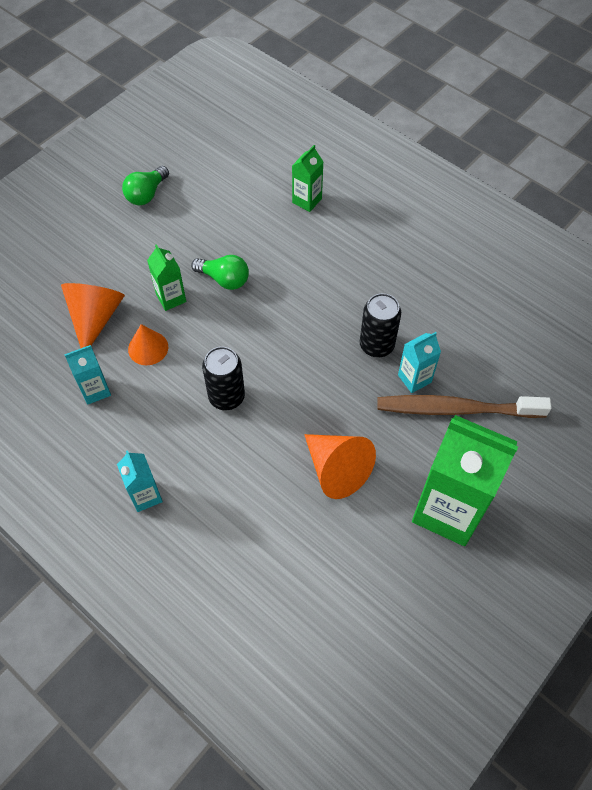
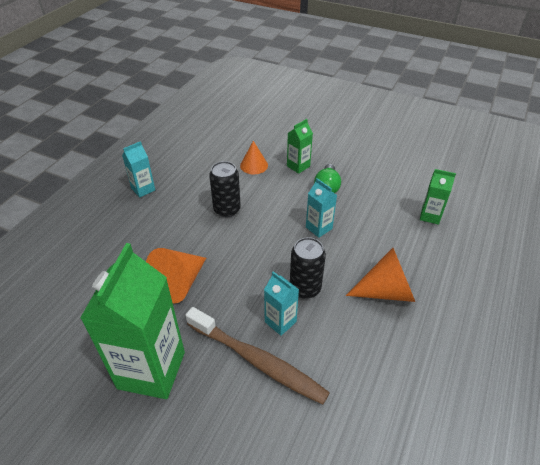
camera: 75 degrees right, 15 degrees down
(95, 318) = (268, 139): orange cone -> orange cone (386, 291)
(95, 390) = (214, 151): turquoise carton -> turquoise carton (319, 228)
(146, 194) = (379, 136): green light bulb -> none
(456, 409) = (257, 360): brown toothbrush -> brown toothbrush turned 135 degrees clockwise

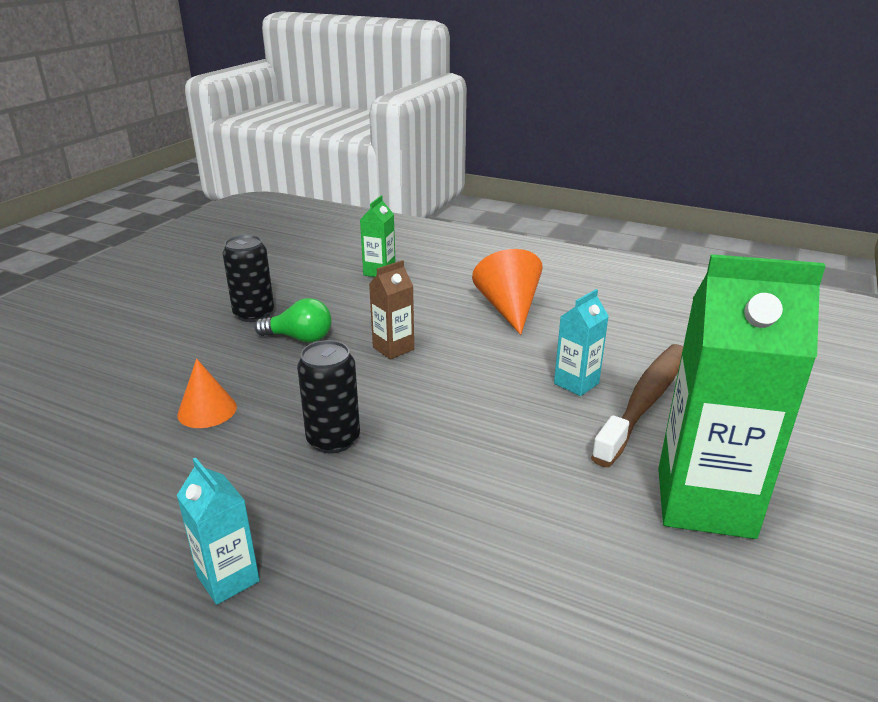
camera: 90 degrees left, 15 degrees down
(179, 283) = (523, 488): orange cone -> none
(298, 166) = (232, 362): green carton -> none
(305, 288) = (513, 363): black can -> black can (254, 314)
(319, 228) = (393, 348): turquoise carton -> brown carton

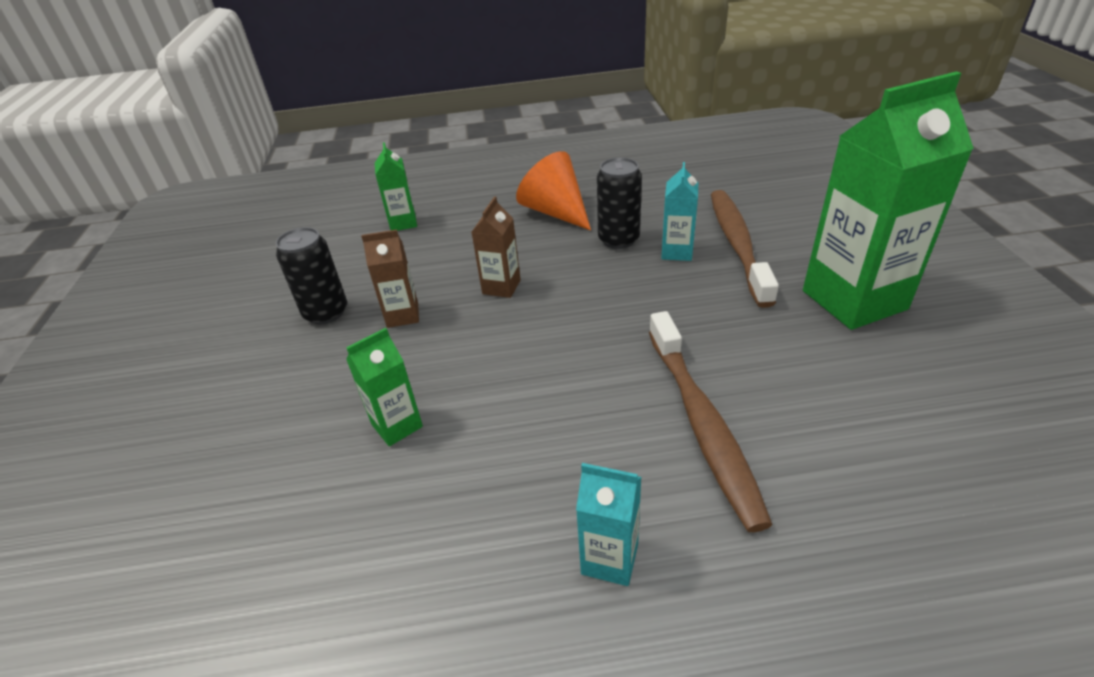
camera: 30 degrees left, 10 degrees up
(207, 410) = (397, 425): orange cone -> green carton
(299, 338) = (402, 315): green light bulb -> brown carton
(333, 440) = (548, 391): black can -> black can (618, 239)
(420, 527) = (702, 423): none -> brown toothbrush

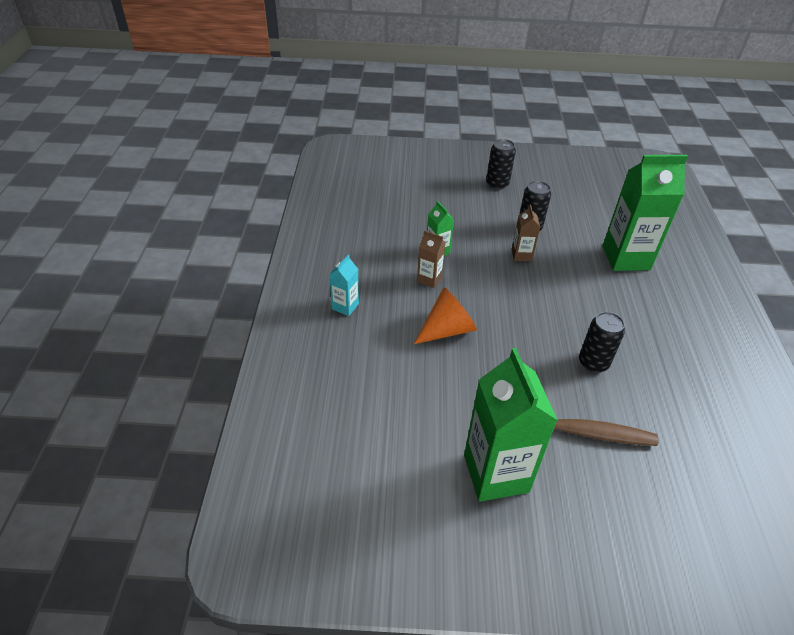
camera: 95 degrees right, 5 degrees up
(175, 365) = (497, 184): none -> black can
(403, 223) = (626, 258): green carton -> green carton, size x2.12
(501, 287) = (542, 296): brown carton -> brown carton (429, 279)
(555, 212) = (637, 335): orange cone -> orange cone (447, 329)
(677, 252) = (572, 391): turquoise carton -> none
(702, 423) = (406, 356): brown toothbrush -> none

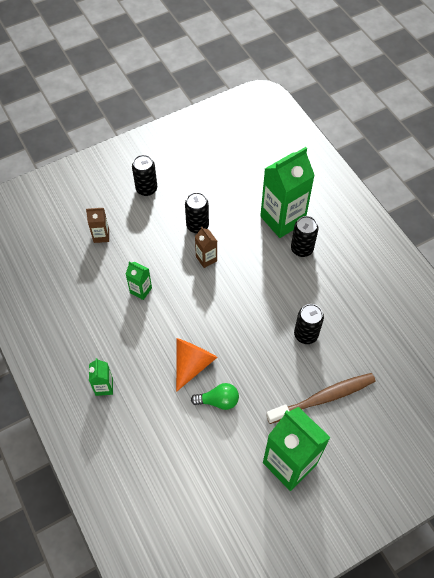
camera: 30 degrees left, 15 degrees up
(345, 306) = (104, 387): turquoise carton -> green carton
(429, 279) = (151, 323): brown carton -> brown carton (101, 236)
(452, 373) = (218, 401): none -> green light bulb
(634, 289) = (302, 249): none -> black can

